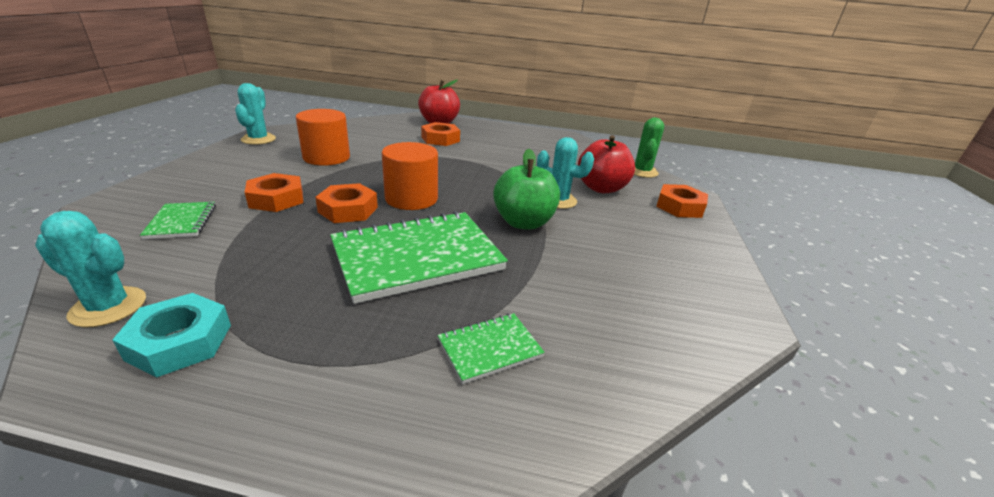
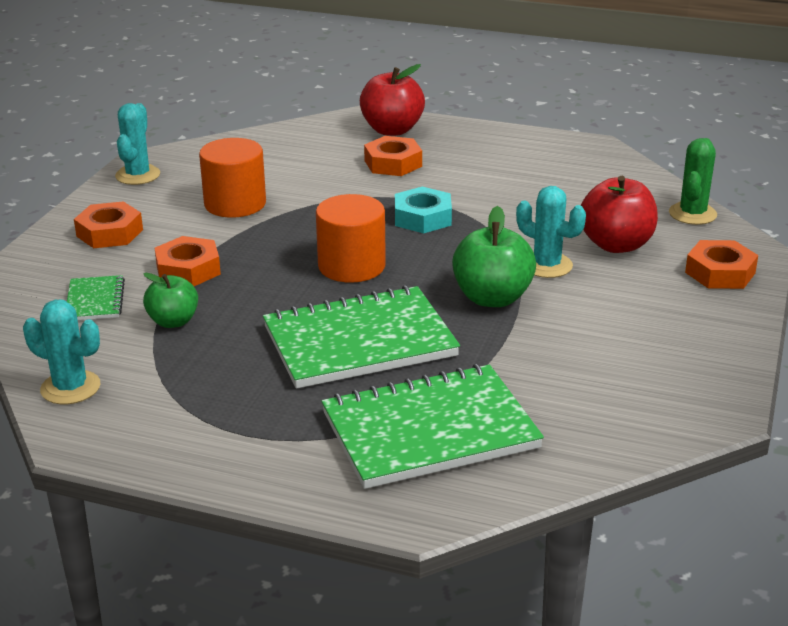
camera: 10 degrees right, 0 degrees up
(180, 342) = (146, 418): turquoise nut -> turquoise nut (422, 218)
(248, 240) = (173, 321): none -> green apple
(348, 210) = (275, 283): orange nut -> orange nut (109, 233)
(489, 349) = (430, 431): green notebook -> green notebook, size x2.16

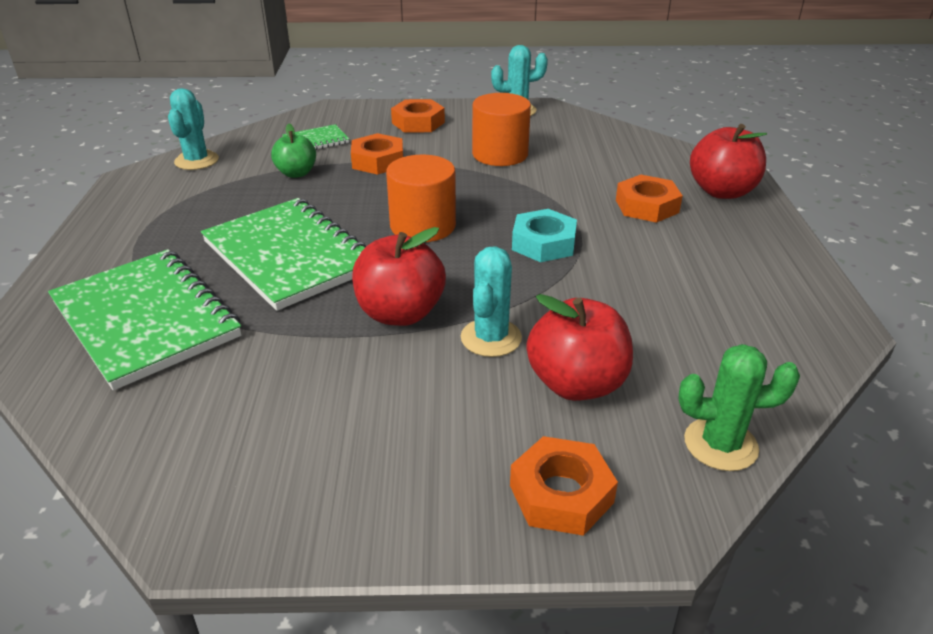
camera: 70 degrees right, 5 degrees up
(492, 298) = (400, 313): green apple -> red apple

